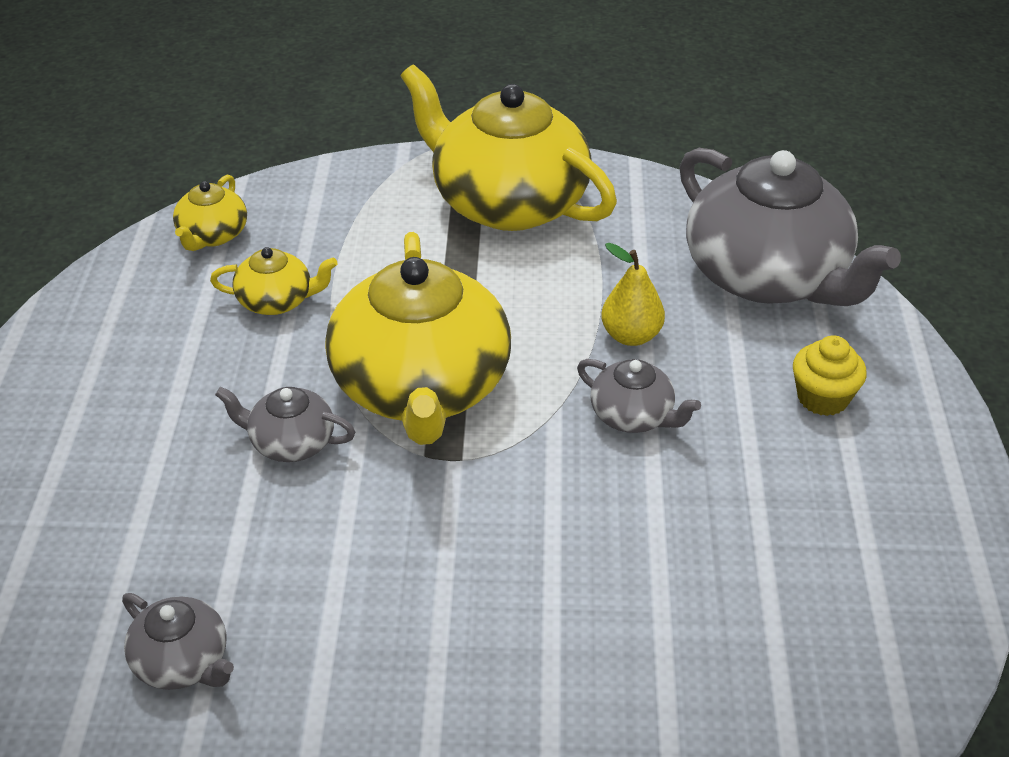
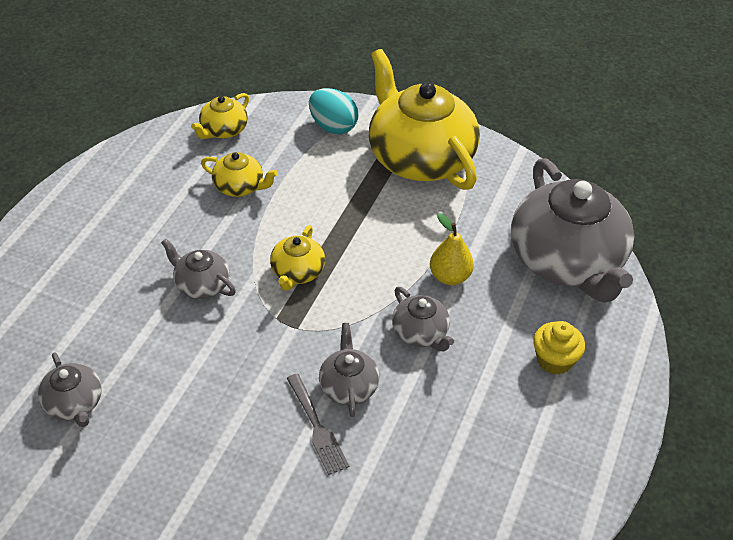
camera: 20 degrees right, 5 degrees up
(367, 193) = (333, 126): none -> turquoise egg
(421, 388) = (297, 272): yellow teapot -> yellow teapot, size x0.45
(562, 579) = (317, 427): none -> grey fork
(575, 511) = (349, 385): none -> grey teapot

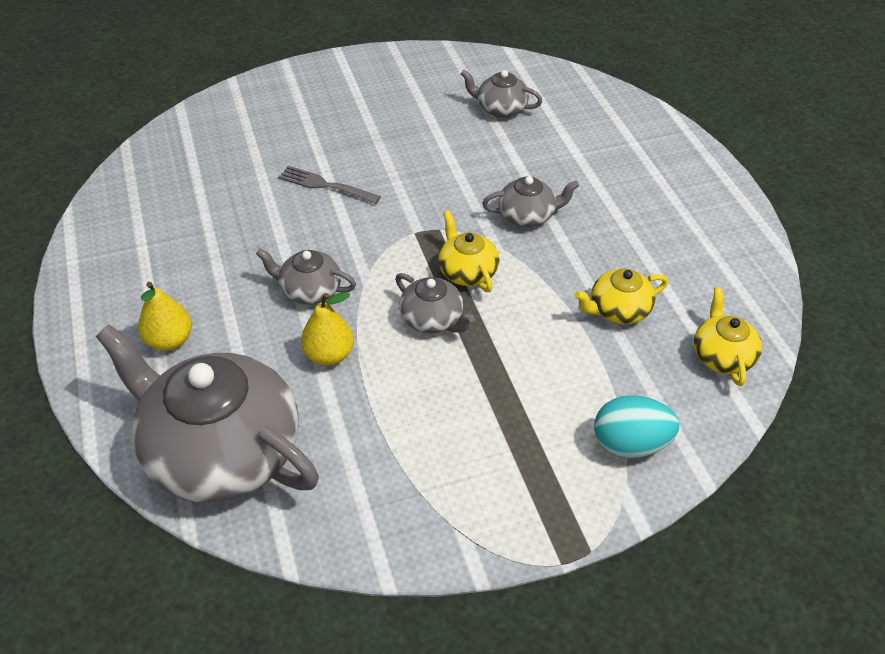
camera: 140 degrees right, 0 degrees up
(349, 385) = (330, 220): grey teapot -> grey teapot (432, 319)
(420, 157) = (493, 474): yellow teapot -> none
(554, 360) = (170, 340): yellow cupcake -> yellow pear

